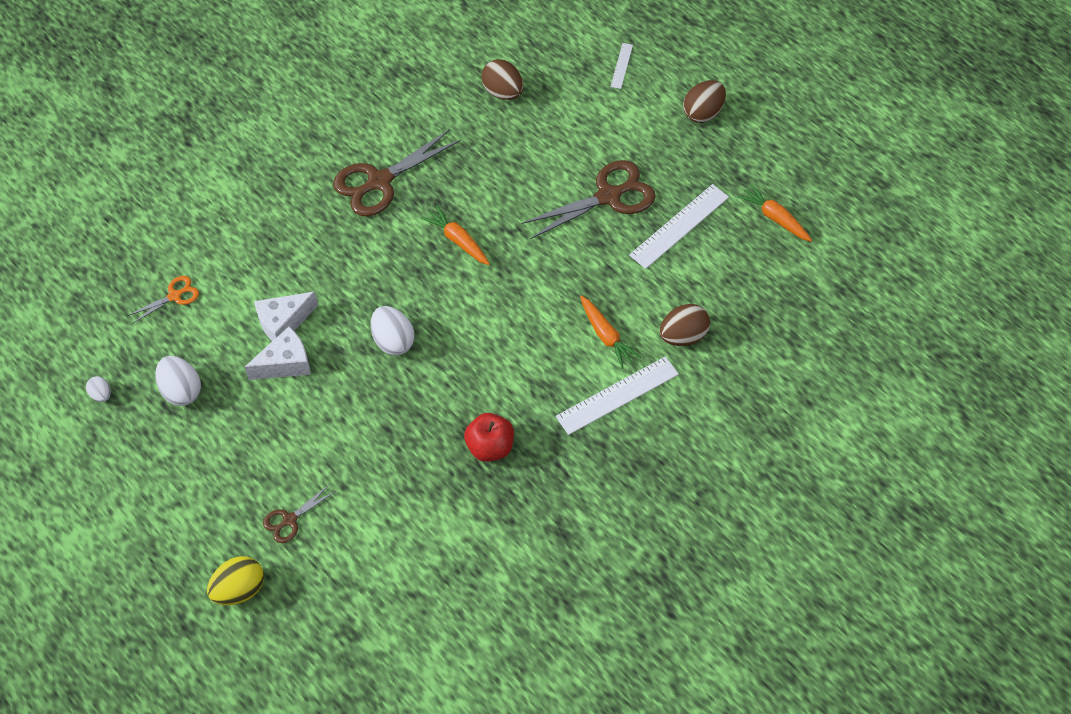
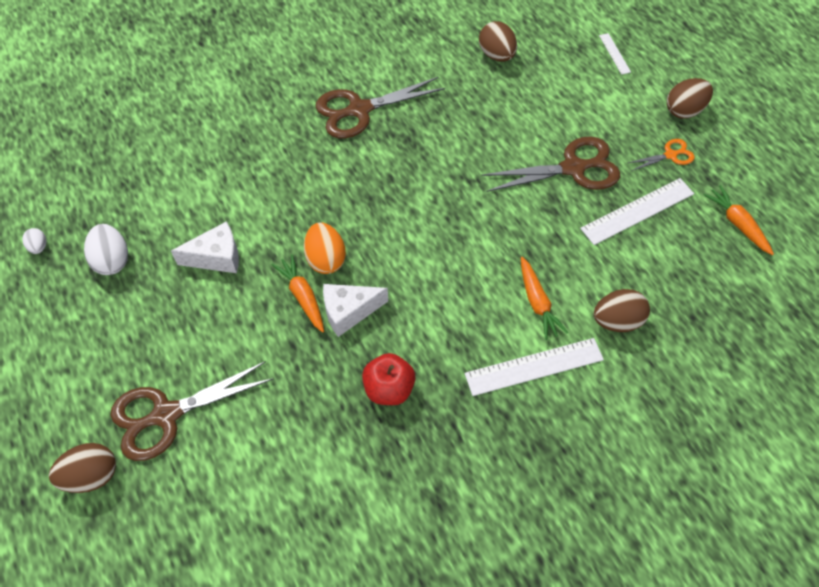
camera: 15 degrees right, 0 degrees up
(174, 296) = (139, 172): orange scissors -> orange scissors (670, 155)
(239, 589) = (91, 475): yellow egg -> brown egg
(283, 323) = (228, 218): white cheese -> white cheese (349, 312)
(289, 520) = (166, 415): brown scissors -> brown scissors, size x1.98
(393, 341) = (326, 259): white egg -> orange egg
(457, 240) = (416, 178): orange carrot -> orange carrot (302, 296)
(621, 65) = (614, 53): white ruler -> white ruler turned 45 degrees counterclockwise

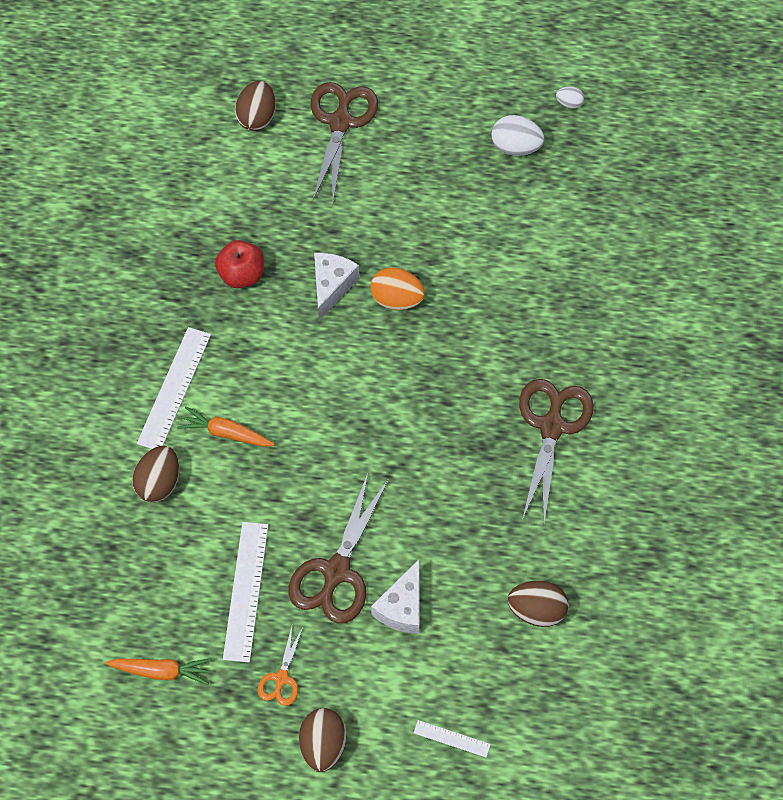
camera: 125 degrees right, 5 degrees up
(91, 475) = (329, 60): brown egg -> brown egg (257, 117)
(217, 257) = (461, 221): white cheese -> white cheese (402, 607)
(302, 296) = (373, 262): orange carrot -> none

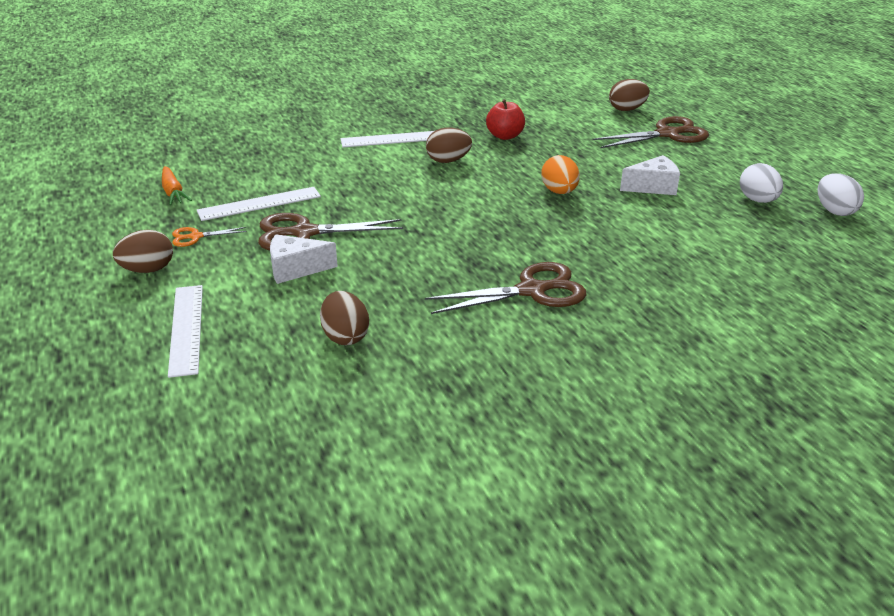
camera: 60 degrees right, 30 degrees down
(159, 482) = (319, 153): brown egg -> brown egg (448, 161)
(226, 433) = (378, 163): orange carrot -> none
(331, 286) = (536, 166): white cheese -> white cheese (653, 187)
(451, 738) = (186, 329): white ruler -> white ruler, size x1.97
(569, 103) = (834, 211): white egg -> white egg, size x1.84

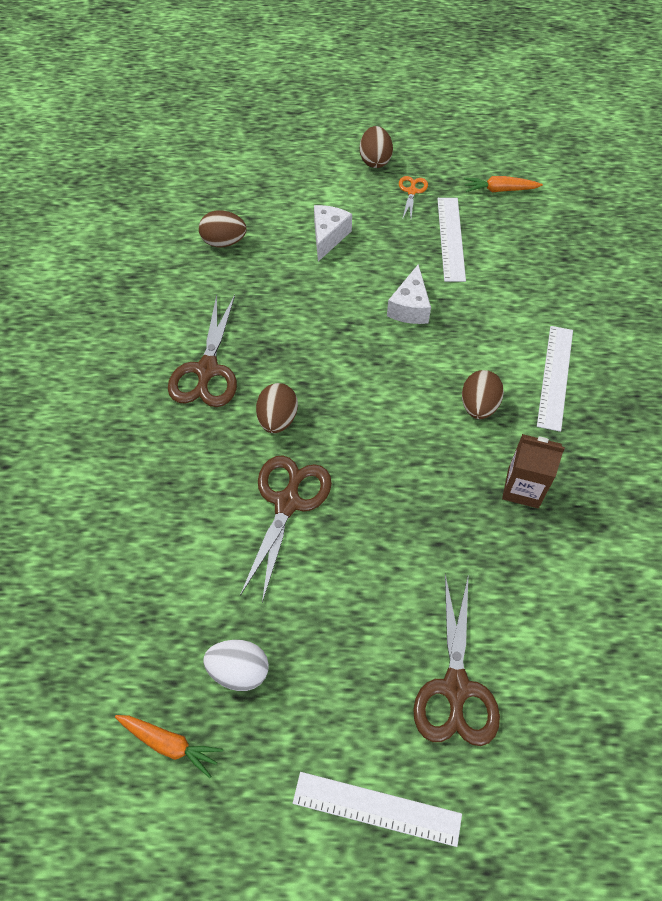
camera: 115 degrees right, 25 degrees up
(186, 329) = (285, 168): white ruler -> white ruler (376, 809)
(304, 233) = (382, 255): brown scissors -> brown scissors (287, 502)
(505, 136) = (523, 488): red apple -> brown carton
(559, 192) = (360, 475): orange egg -> none
(627, 109) = (559, 686): brown egg -> brown egg (277, 419)
(653, 187) = (325, 575): white cheese -> white cheese (410, 307)
(834, 211) = (170, 744): white egg -> orange carrot

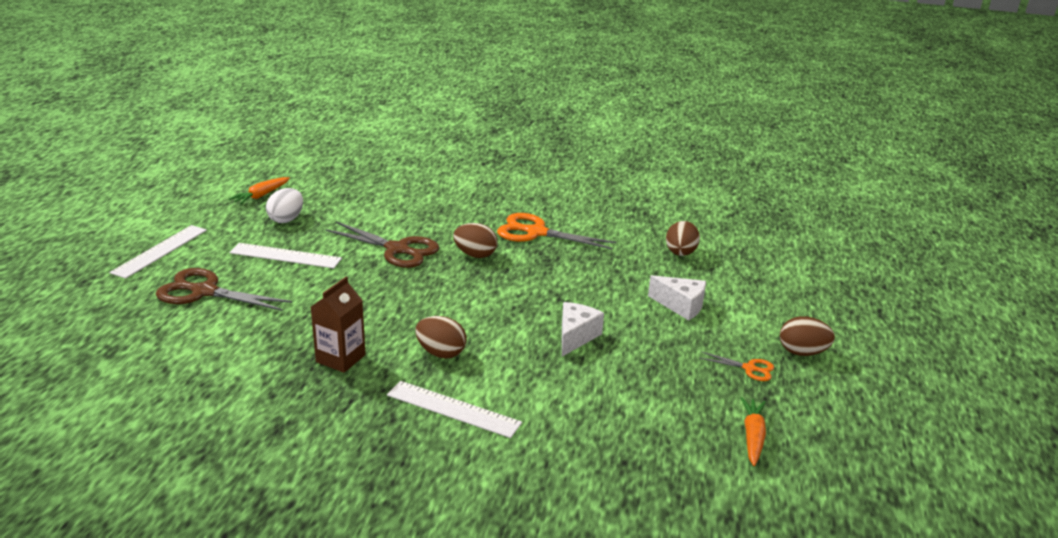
camera: 100 degrees right, 30 degrees down
(207, 370) = (536, 232): brown scissors -> orange scissors
(410, 307) = (575, 337): white cheese -> white cheese turned 90 degrees clockwise
(450, 238) = (670, 381): white ruler -> white ruler (285, 256)

